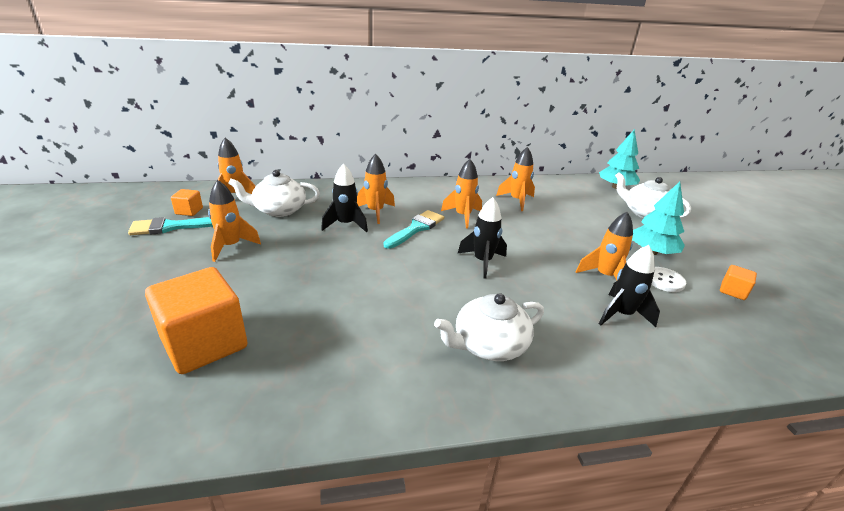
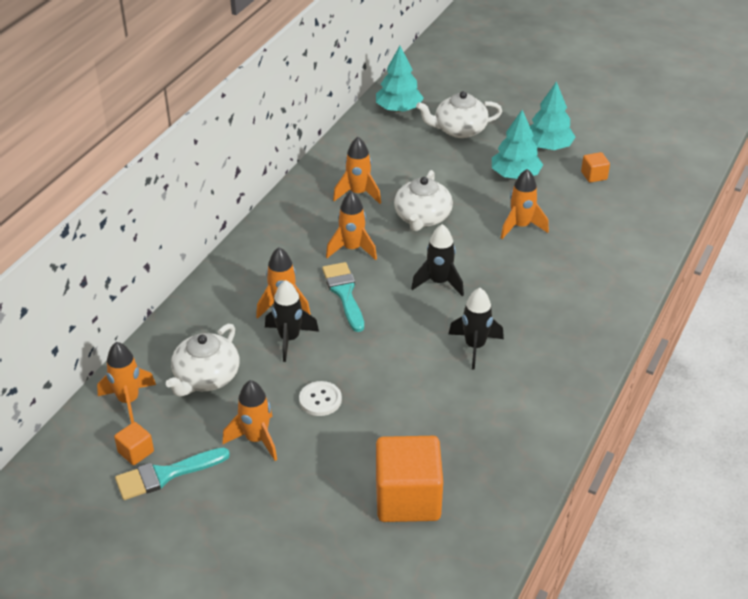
camera: 50 degrees left, 10 degrees up
(172, 227) = (165, 475): turquoise brush -> turquoise brush turned 45 degrees clockwise
(489, 345) = (540, 341): white teapot -> white teapot (422, 217)
(621, 314) = (567, 252): black rocket -> black rocket (475, 346)
(664, 280) = (553, 199): white button -> white button (320, 400)
(711, 255) = (548, 146): none -> turquoise tree

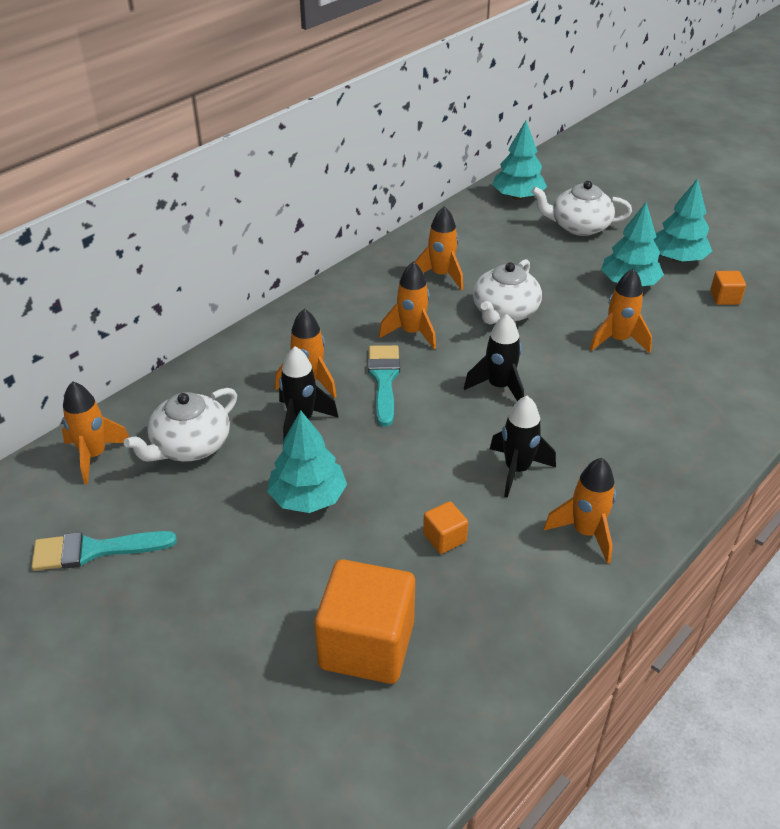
camera: 15 degrees right, 0 degrees up
(136, 452) = (74, 516): orange cube -> orange cube (444, 538)
(256, 439) = (215, 530): orange rocket -> orange rocket (585, 532)
(320, 400) = (308, 497): white button -> turquoise tree

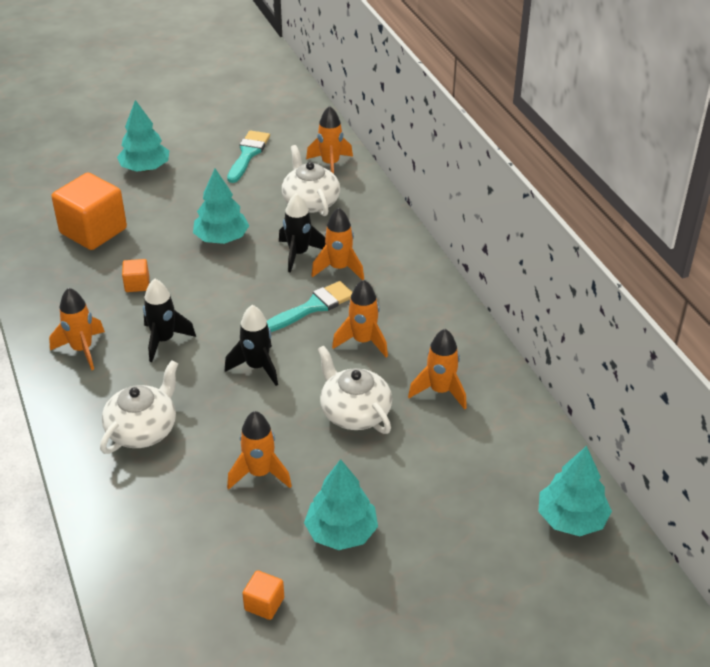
camera: 115 degrees right, 0 degrees up
(384, 380) = (313, 307): turquoise brush -> turquoise brush turned 60 degrees counterclockwise
(579, 226) = (476, 545): white teapot -> white teapot (143, 429)
(678, 258) = (360, 605): turquoise tree -> turquoise tree (145, 168)

